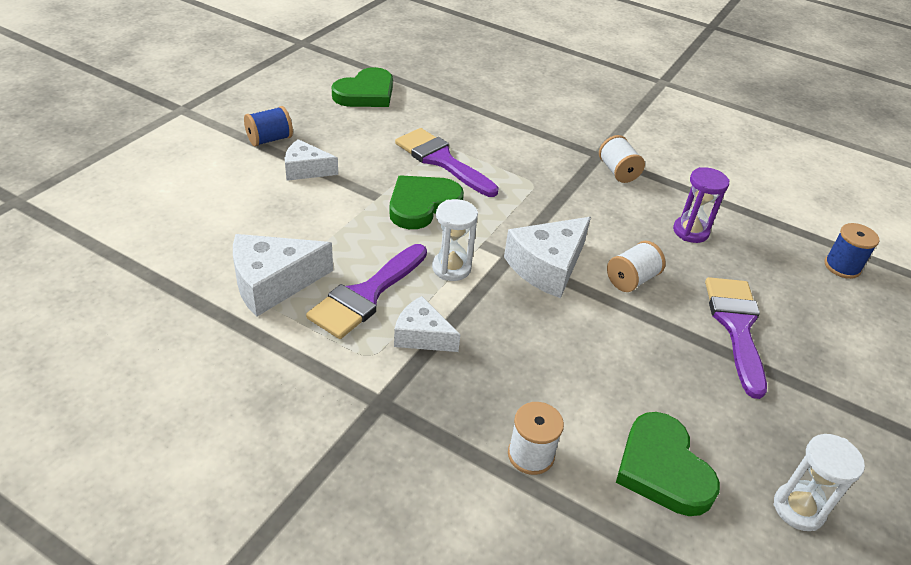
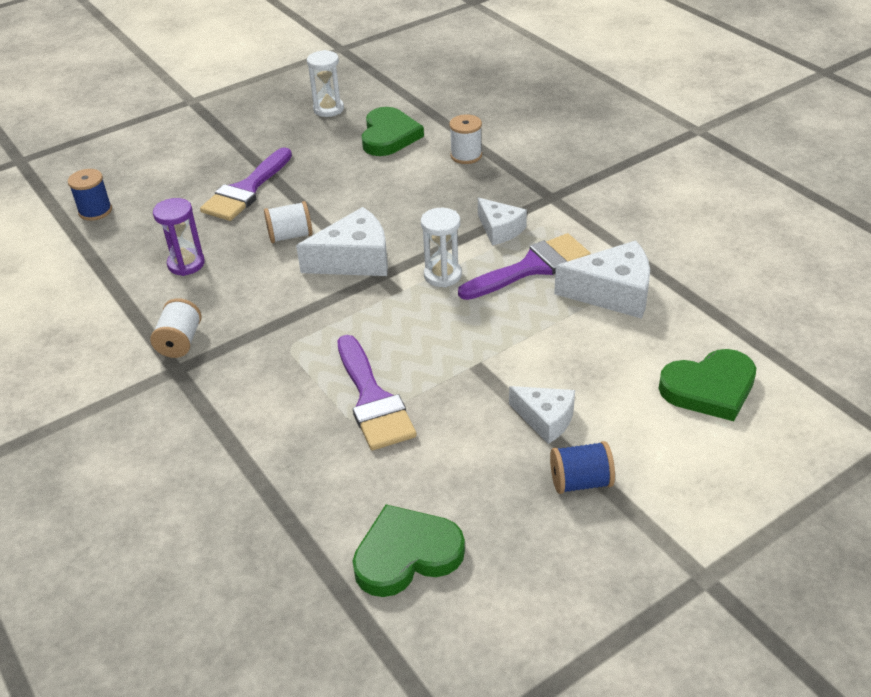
camera: 150 degrees left, 0 degrees up
(422, 205) = (431, 344): green heart -> green heart (709, 388)

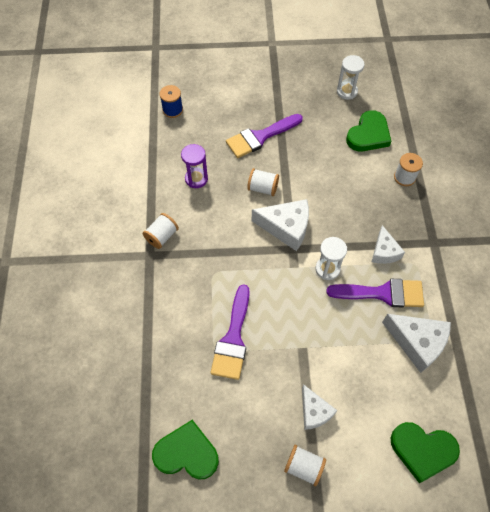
camera: 30 degrees right, 20 degrees up
(580, 482) = (304, 467): blue spool -> white spool

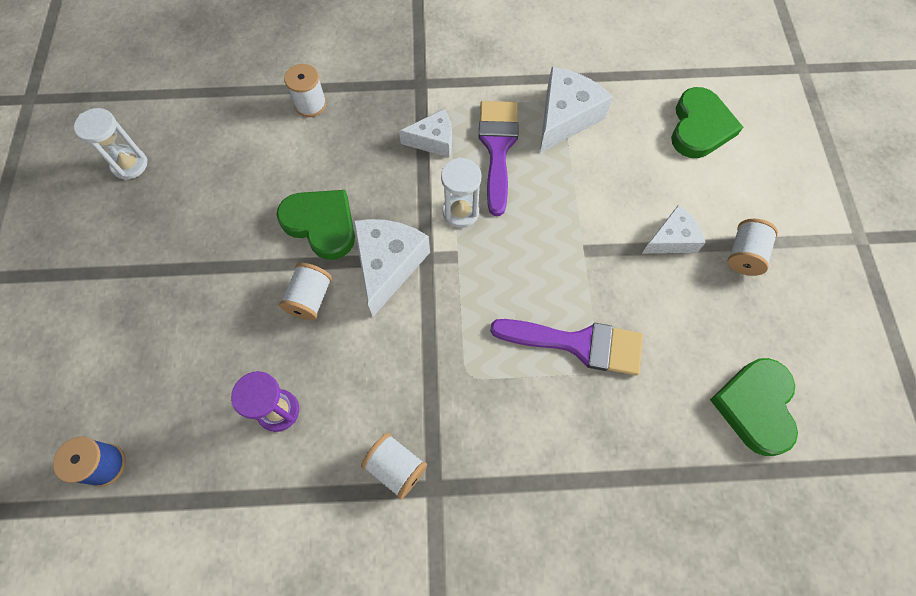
camera: 90 degrees left, 5 degrees up
(260, 137) = (202, 301): purple brush -> none
(368, 135) = (225, 142): green heart -> green heart (321, 224)

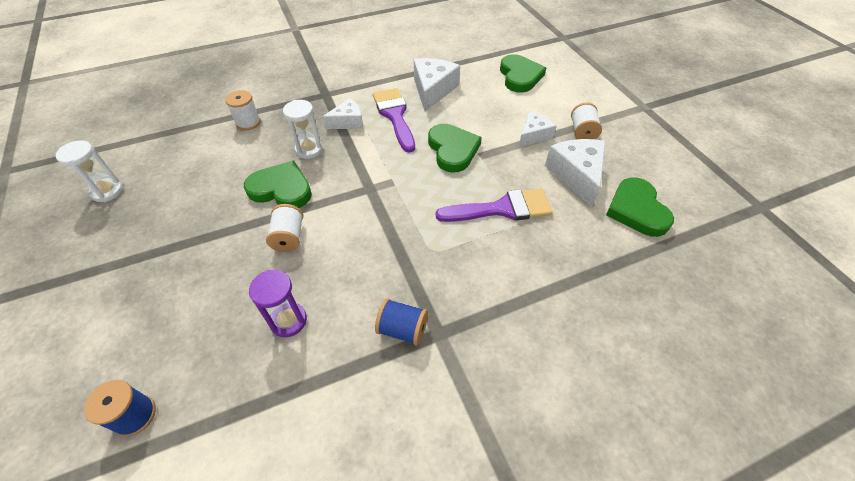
camera: 20 degrees left, 15 degrees down
(388, 265) = (343, 200): white cheese -> white cheese (576, 175)
(396, 467) = (402, 329): white spool -> blue spool
(460, 212) = (384, 156): white hourglass -> white hourglass (309, 149)
(552, 230) = (452, 150): none -> green heart

